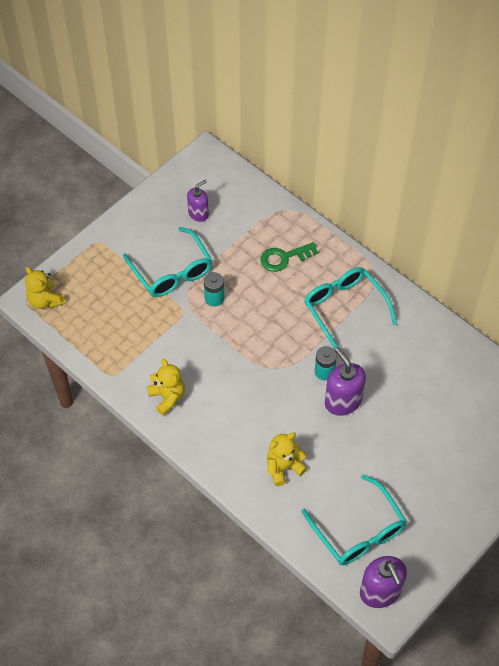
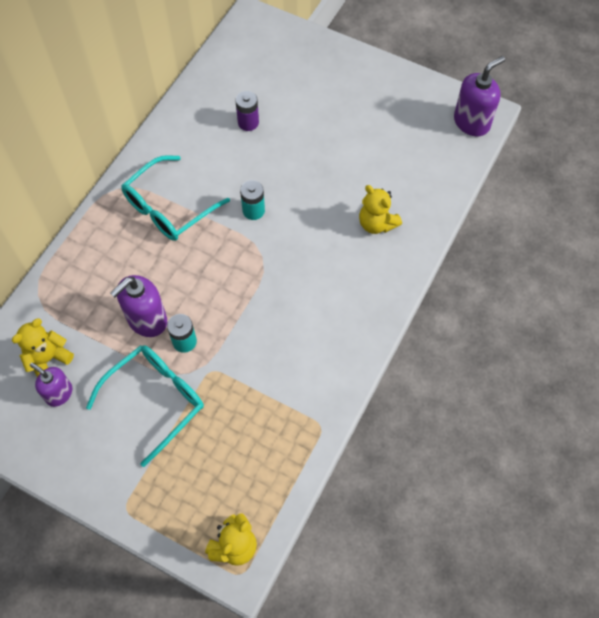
camera: 105 degrees left, 5 degrees up
(167, 397) = (330, 356): yellow teddy bear -> yellow teddy bear (48, 359)
(284, 258) = (111, 281): green key -> none
(343, 401) = (284, 187): purple soap dispenser -> purple soap dispenser (147, 320)
(358, 531) = (420, 149): turquoise glasses -> none
(424, 388) = (248, 122): none -> purple battery

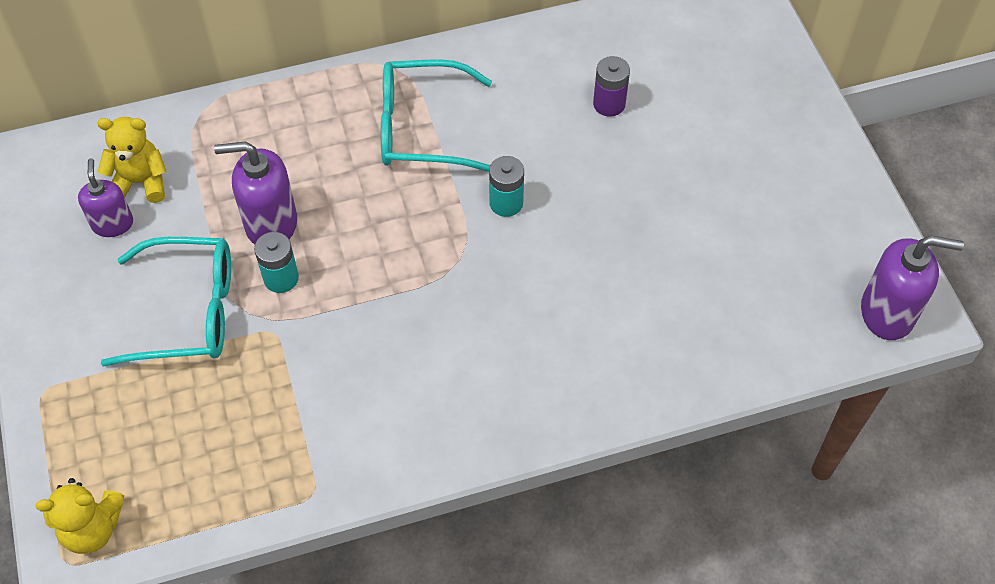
camera: 45 degrees right, 5 degrees down
(376, 223) = (628, 332): yellow teddy bear -> none

